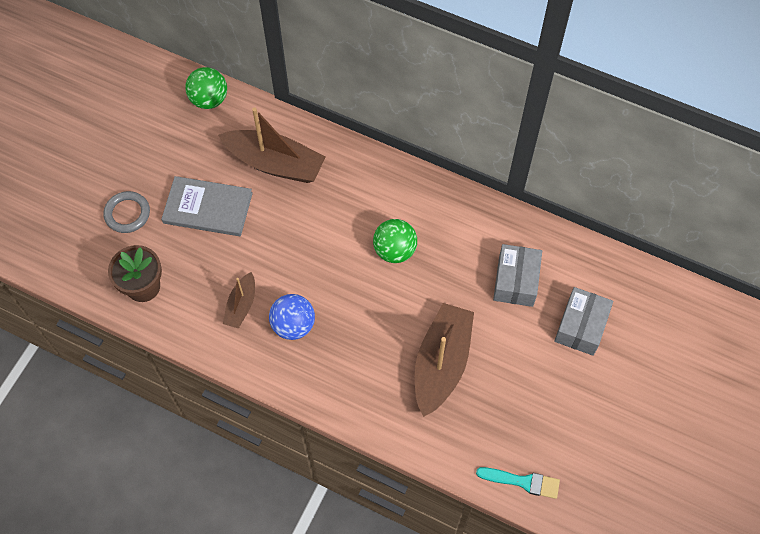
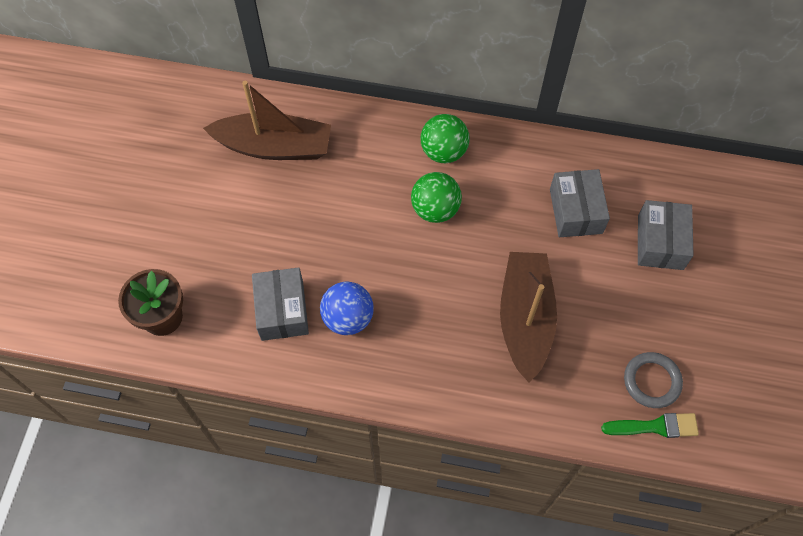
camera: 15 degrees left, 0 degrees up
(127, 214) = (121, 240): grey ring -> grey ring (652, 381)
(208, 208) = (212, 212): grey book -> none
(209, 99) = (180, 95): green ball -> green ball (443, 151)
(241, 305) = (282, 310): brown boat -> grey box
(522, 482) = (655, 426): turquoise brush -> green brush

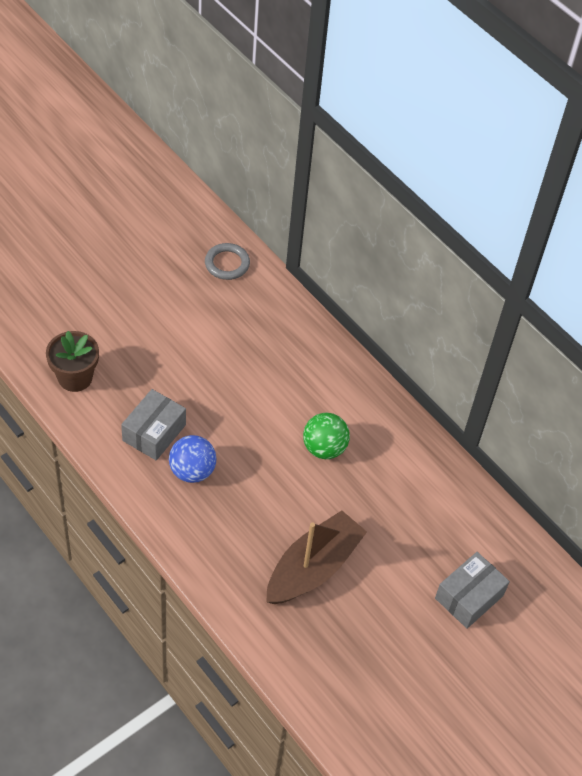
camera: 35 degrees right, 10 degrees down
(274, 146) = (254, 324): brown boat -> none
(443, 151) = (370, 415): green ball -> none
(576, 211) = (427, 527): grey box -> none
(652, 381) = (362, 680): grey ring -> grey ring (227, 264)
(655, 426) = (332, 710): green brush -> none

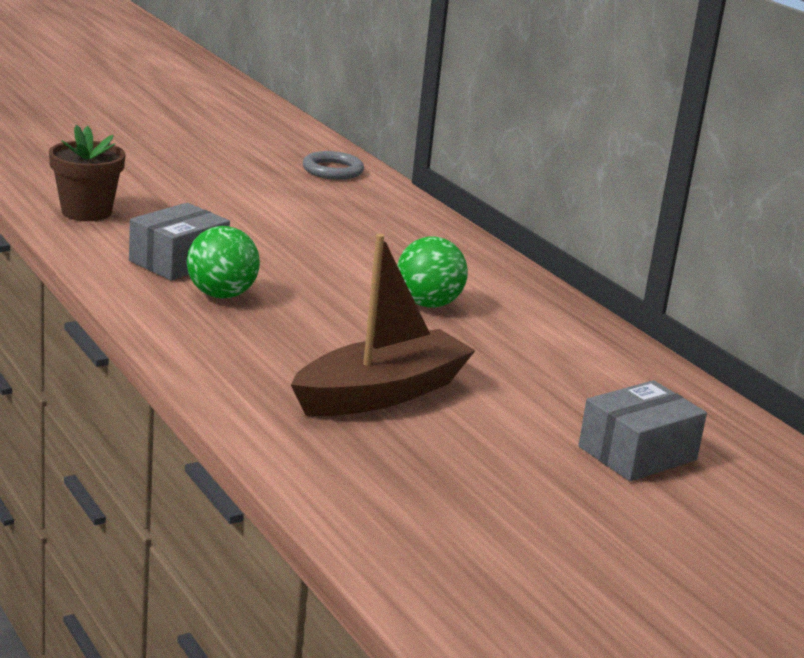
camera: 10 degrees right, 30 degrees down
(192, 471) = (221, 295): blue ball -> green ball

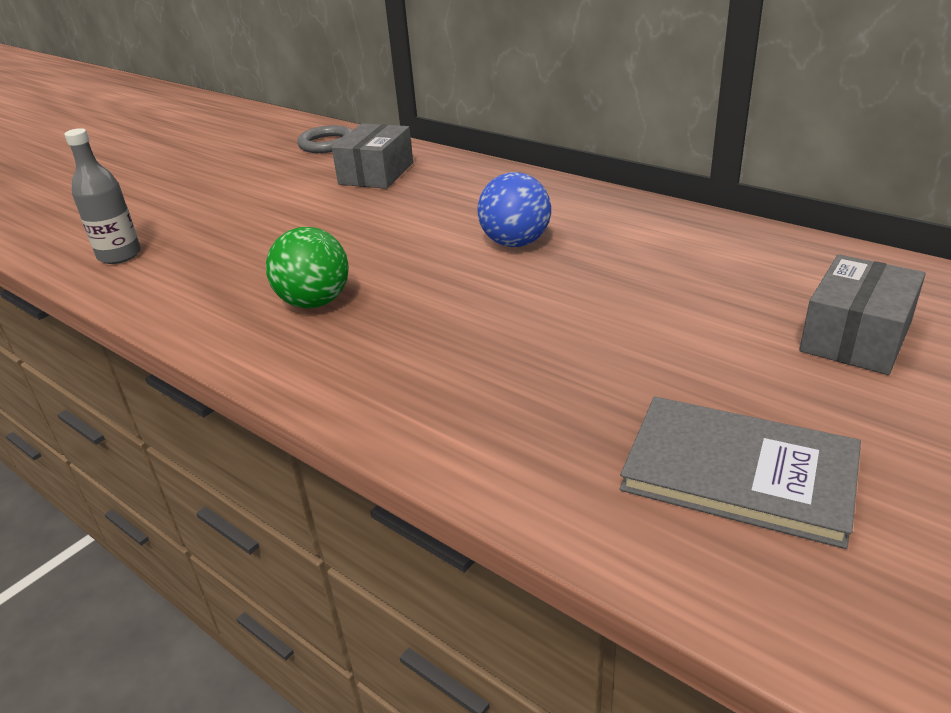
camera: 15 degrees left, 10 degrees up
(86, 212) = (119, 255): brown flower pot -> grey bottle
(178, 261) = (246, 279): grey box -> grey box (376, 173)
(381, 393) = (562, 362): brown boat -> none
(428, 304) = (515, 243): green ball -> blue ball
(440, 492) = (739, 473): none -> grey book

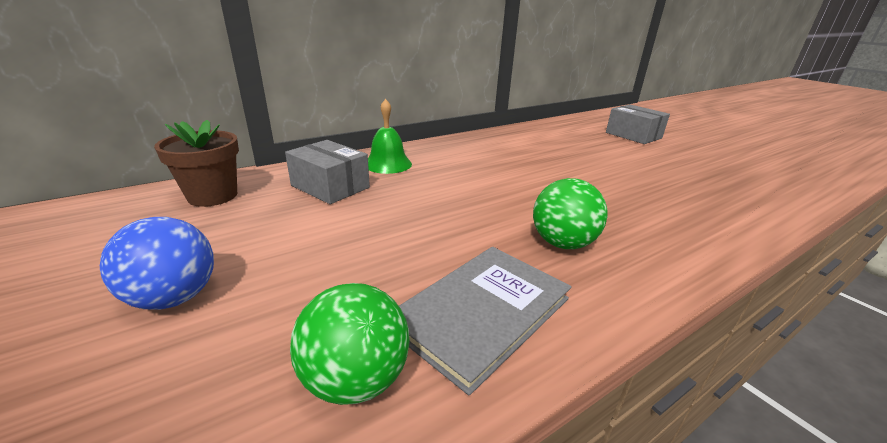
camera: 75 degrees left, 5 degrees down
(119, 255) = (356, 379): grey bottle -> green ball
(327, 144) = (213, 196): grey ring -> brown flower pot
(458, 179) = (388, 164): none -> green bell
(515, 243) = (507, 167): blue ball -> blue ball (174, 298)
(739, 473) = (739, 171): grey book -> grey book (481, 313)

